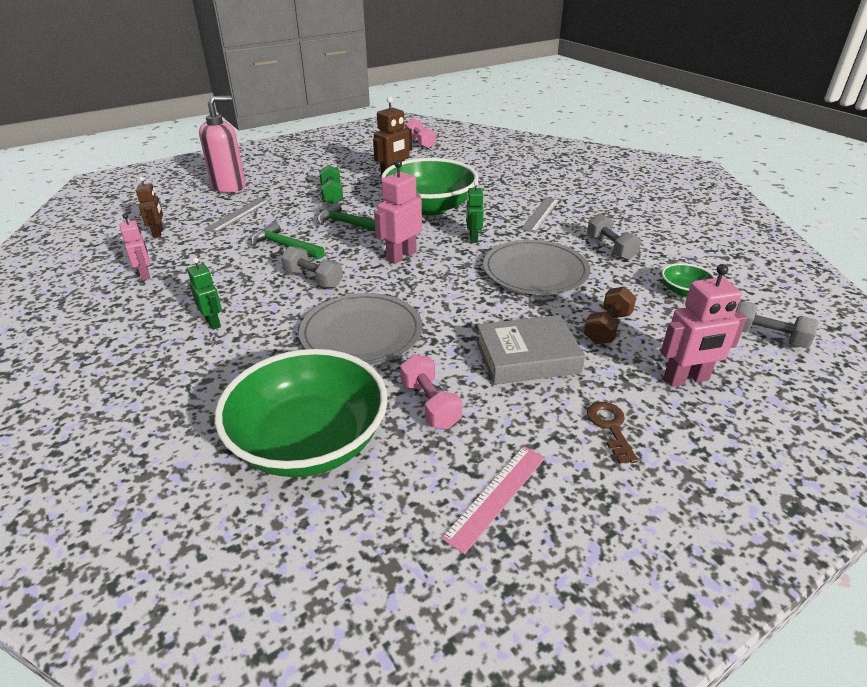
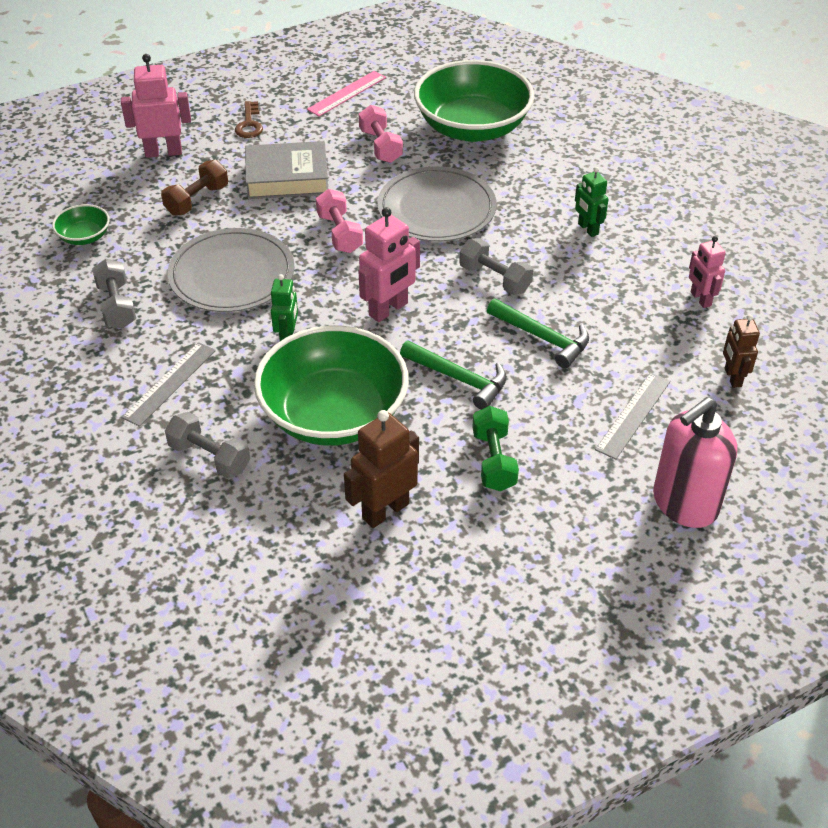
camera: 175 degrees left, 10 degrees up
(420, 142) = (310, 675): pink dumbbell -> pink dumbbell (339, 233)
(767, 337) = (55, 182): grey dumbbell -> grey dumbbell (210, 457)

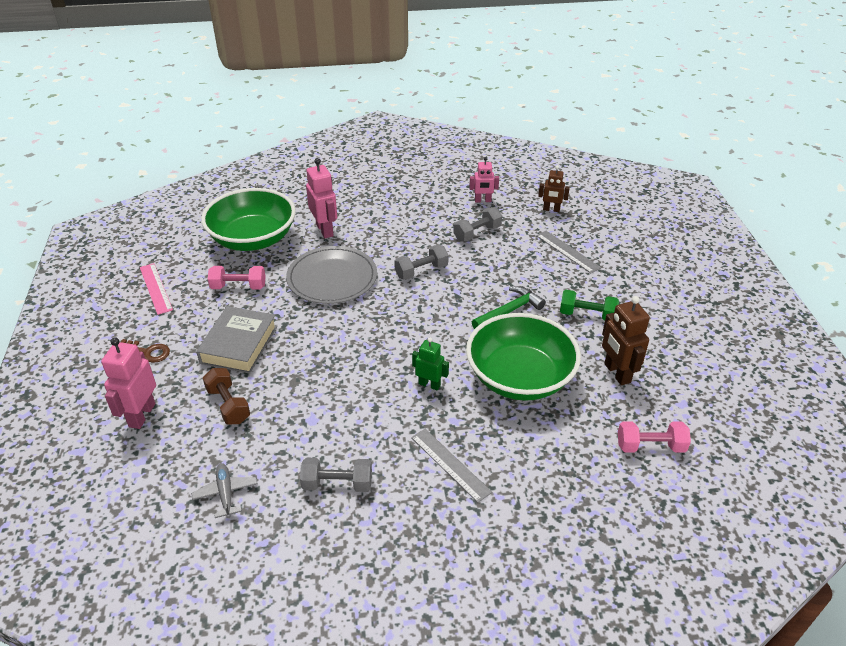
camera: 70 degrees left, 5 degrees down
(84, 237) = (226, 493): green bowl -> grey plane
(210, 457) = (540, 454): grey dumbbell -> grey dumbbell (477, 233)
(232, 274) = (339, 402): grey plate -> none
(339, 233) = (328, 331): pink dumbbell -> pink dumbbell (650, 446)
(389, 309) = (426, 326): pink robot -> pink robot (325, 230)
(543, 338) = (487, 267): green hammer -> none
(587, 229) = (396, 221): green robot -> none
(684, 504) = (641, 254): pink soap dispenser -> none

